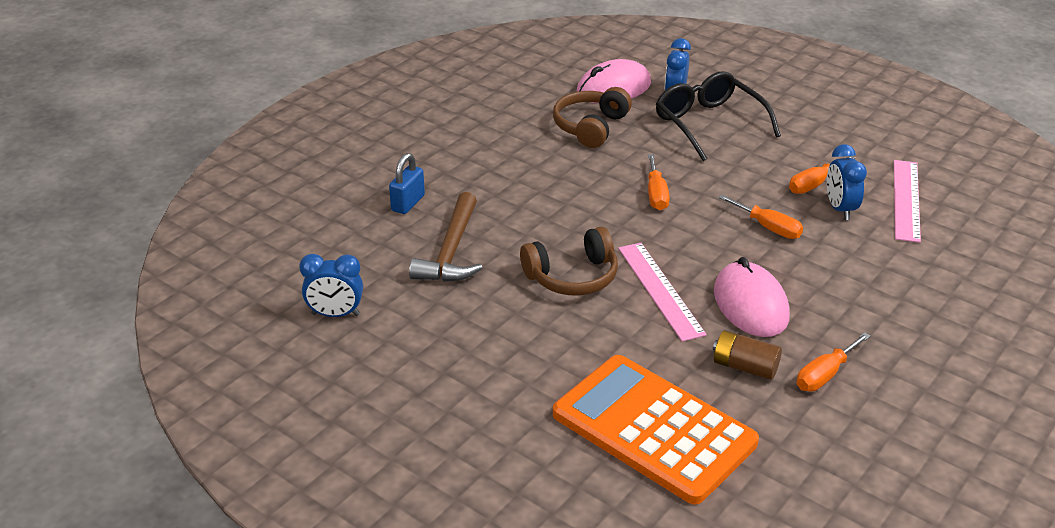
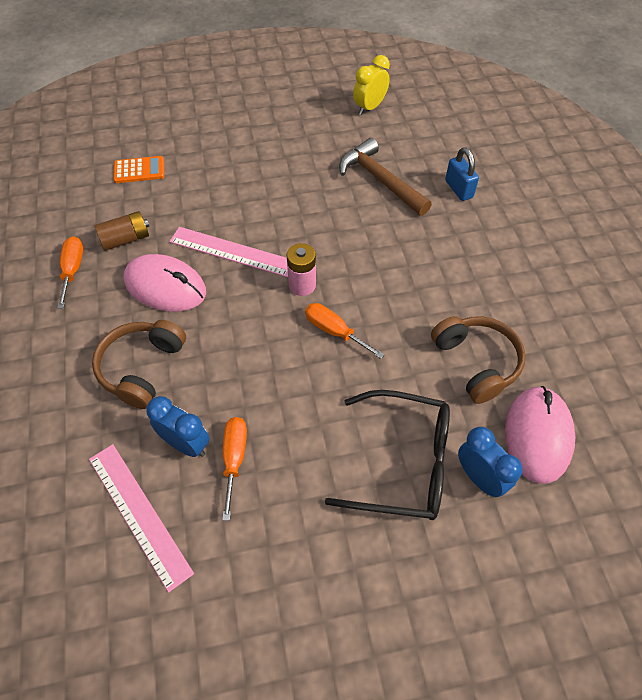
camera: 130 degrees right, 20 degrees up
(335, 314) = (369, 107): blue clock -> yellow clock
(572, 276) = (293, 219): brown headphones -> brown headphones (142, 368)
(637, 232) = (302, 285): none -> pink battery
(653, 429) = (139, 170): orange calculator -> orange calculator, size x0.41
(768, 227) = (221, 369): orange screwdriver -> none

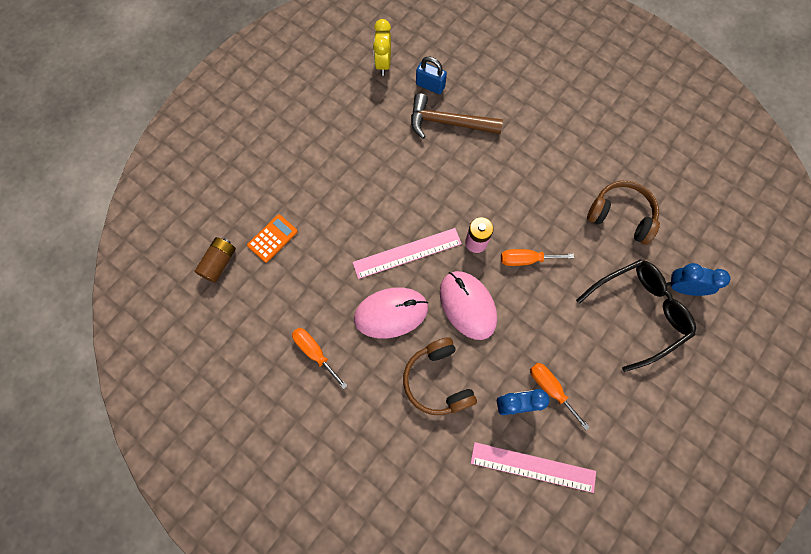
camera: 40 degrees left, 15 degrees up
(126, 239) = (325, 300): brown battery -> brown battery (219, 263)
(458, 189) = (503, 94): blue padlock -> blue padlock (430, 86)
(538, 435) = (688, 237): pink mouse -> pink mouse (467, 305)

